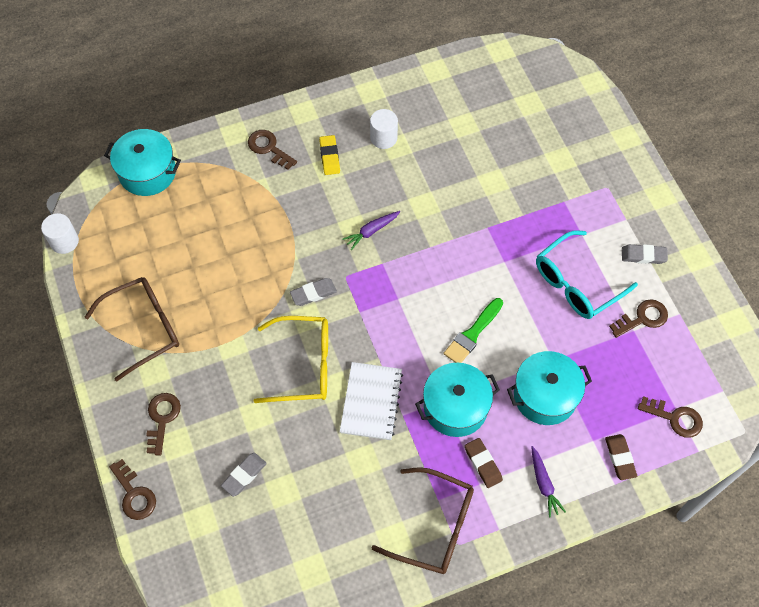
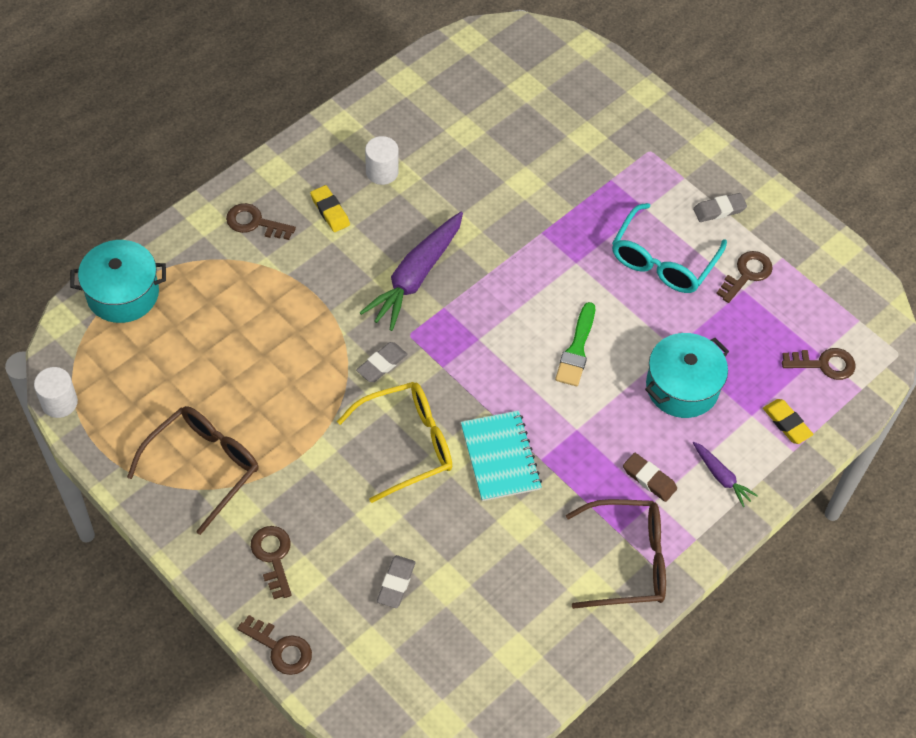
camera: 25 degrees left, 5 degrees down
(371, 231) = (415, 277): purple carrot -> purple carrot, size x2.01
(371, 402) = (500, 457): white notebook -> turquoise notebook
(455, 407) = (593, 431): turquoise pot -> none
(620, 458) = (787, 423): brown eraser -> yellow eraser

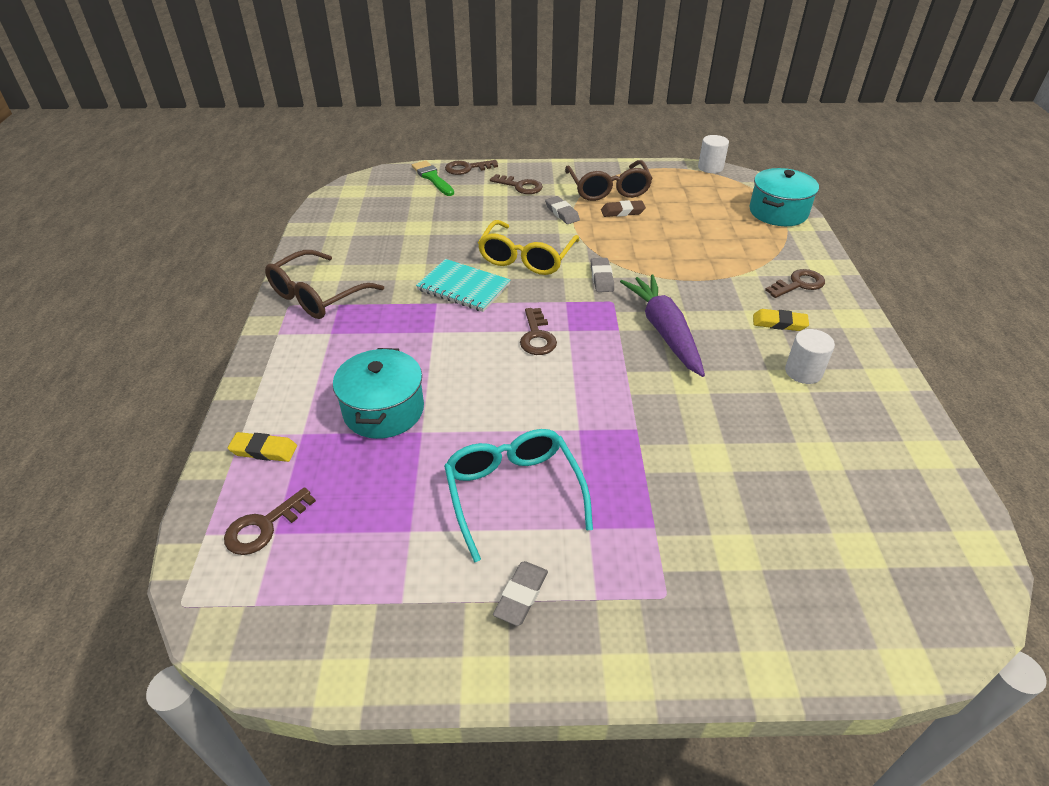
camera: 135 degrees right, 15 degrees down
(396, 583) = (445, 212): grey eraser -> grey eraser (562, 213)
(576, 349) = (495, 374): green brush -> green brush (432, 178)
(649, 479) = (348, 341): brown eraser -> brown eraser (622, 212)
(721, 477) = (291, 377): purple carrot -> none
(747, 274) = (422, 550): brown key -> brown key (537, 336)

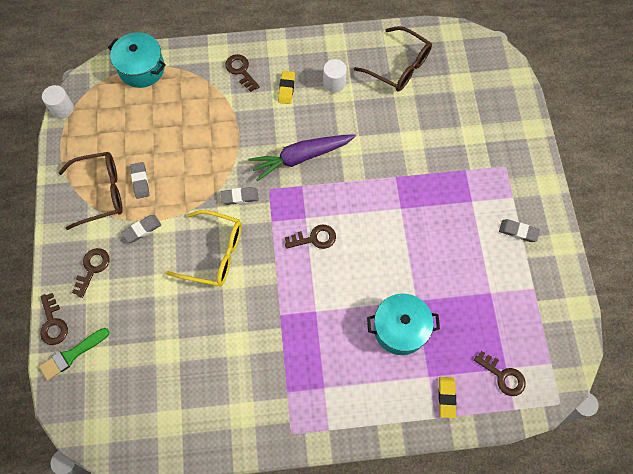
camera: 95 degrees left, 25 degrees up
(318, 295) = (276, 413): brown glasses -> brown glasses (398, 66)
(463, 287) = (258, 297): turquoise notebook -> none
(513, 494) = (455, 241): turquoise glasses -> none
(622, 212) = (140, 181): brown eraser -> grey eraser

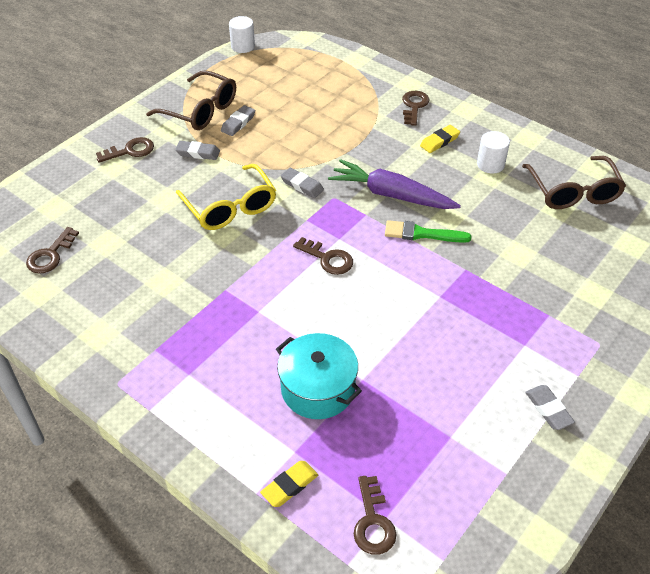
camera: 45 degrees right, 20 degrees down
(53, 323) = (58, 163): brown key -> brown key (50, 255)
(72, 355) = (42, 191): green brush -> green brush (422, 234)
(141, 68) = (333, 58): turquoise pot -> none

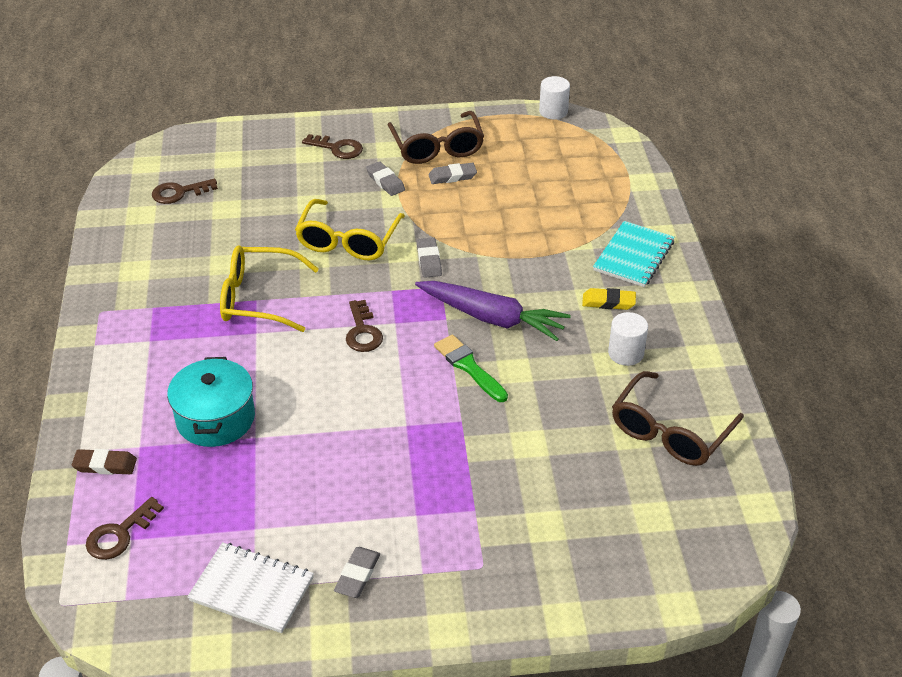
camera: 45 degrees right, 5 degrees down
(226, 287) = (259, 298): none -> yellow glasses
(290, 486) = (105, 465): yellow eraser -> brown eraser
(391, 195) = (492, 318): purple carrot -> purple carrot turned 135 degrees clockwise
(414, 106) = (633, 256): brown key -> turquoise notebook
(507, 476) = (252, 589): none -> white notebook

